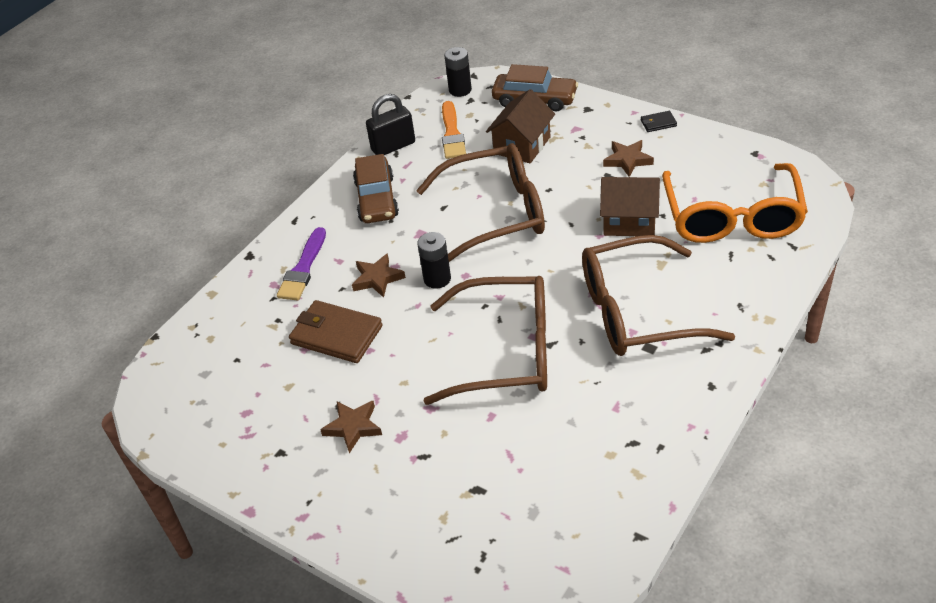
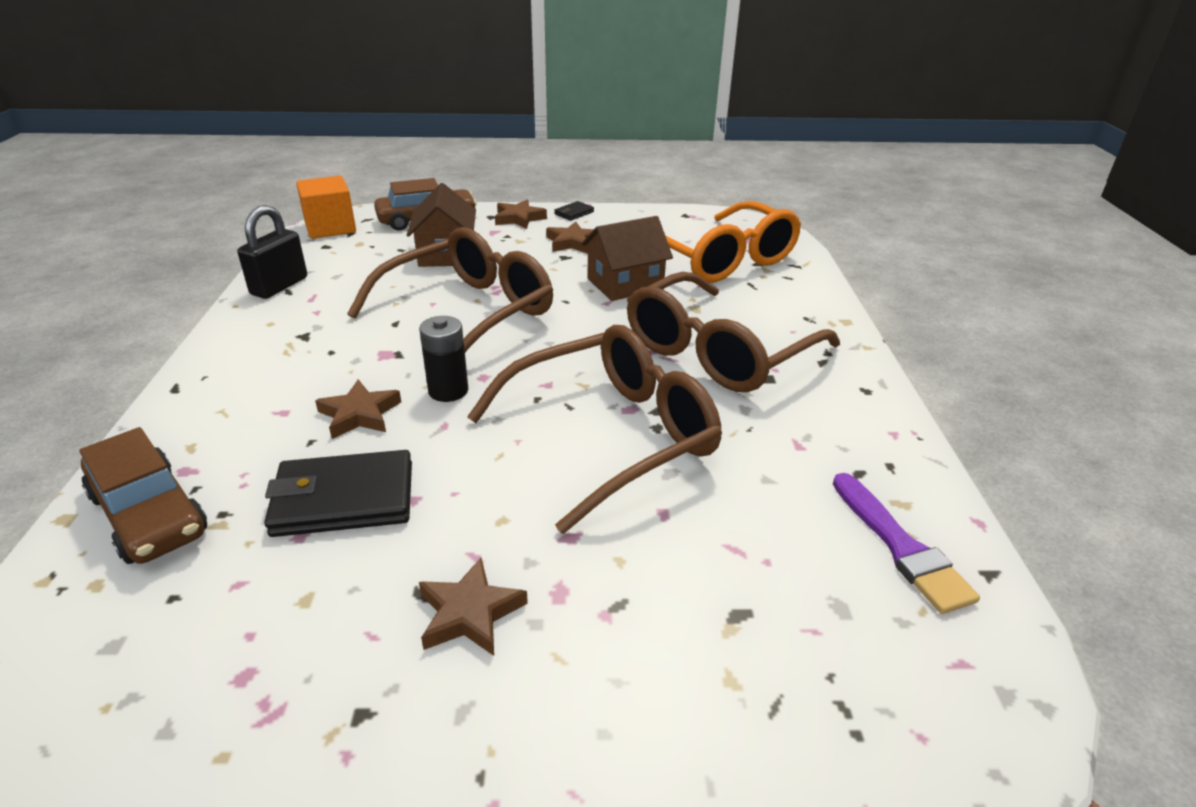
camera: 40 degrees left, 10 degrees down
(303, 268) = (227, 436): purple brush -> purple brush (900, 546)
(336, 335) = (343, 499): brown wallet -> black wallet
(376, 199) = (293, 337): brown car -> brown car (149, 514)
(452, 133) = (350, 261): orange brush -> none
(460, 90) = (330, 228): black battery -> orange cube
(607, 117) = (519, 218): none -> brown star

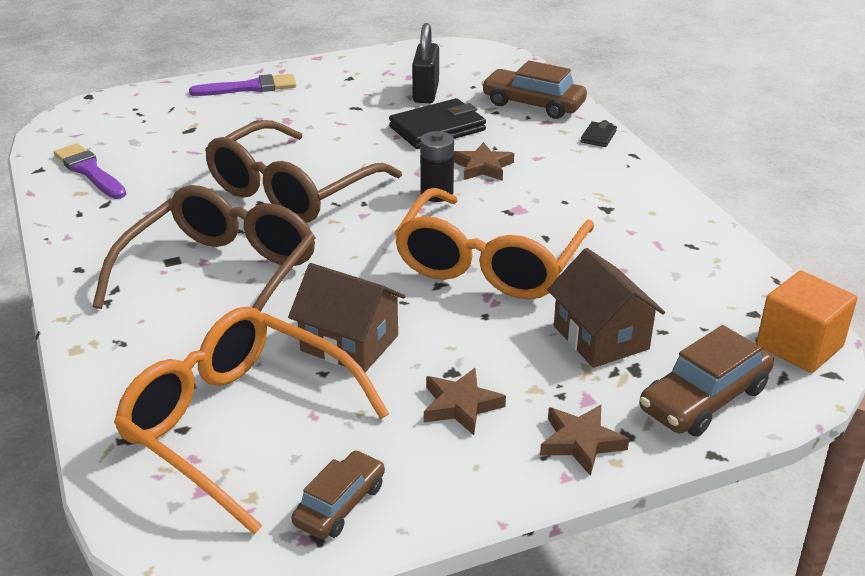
camera: 160 degrees right, 0 degrees up
(279, 286) = (708, 249): black padlock -> black padlock (426, 93)
(468, 313) = (490, 263): brown glasses -> orange glasses
(470, 613) = (327, 107): brown star -> none
(574, 213) = (508, 484): black wallet -> black wallet (598, 136)
(593, 745) = (249, 88): none -> purple brush
(625, 284) = (349, 343): brown house -> brown house turned 75 degrees clockwise
(668, 222) = (340, 504): none -> brown car

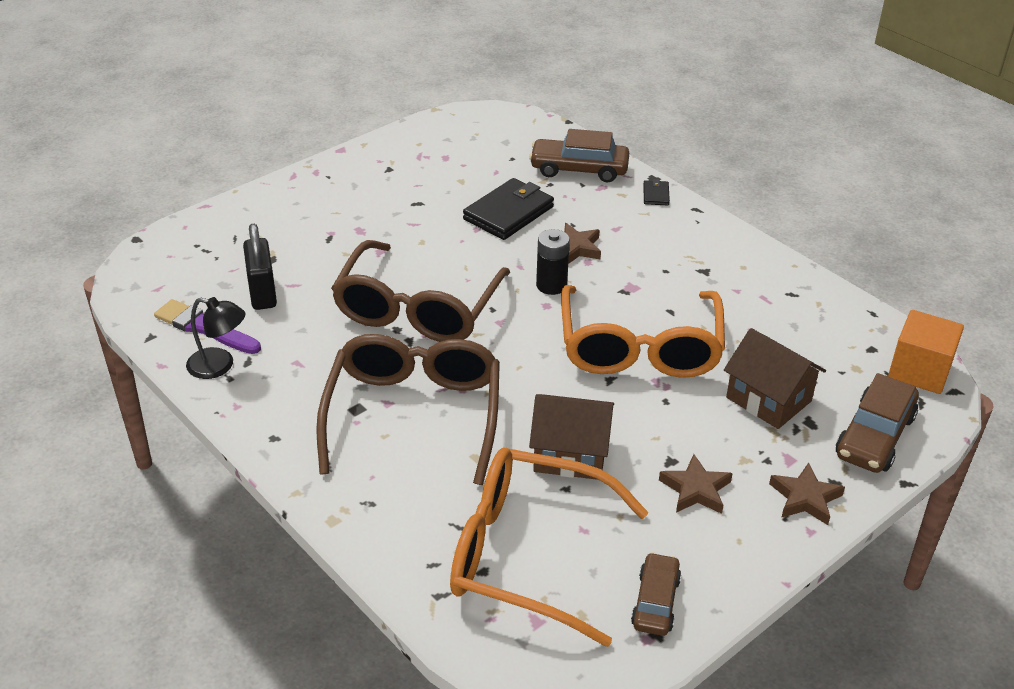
camera: 20 degrees left, 5 degrees up
(78, 203) = (219, 366): none -> black lamp
(249, 88) = (297, 198): purple brush -> none
(426, 93) = (473, 174): black padlock -> black padlock (262, 293)

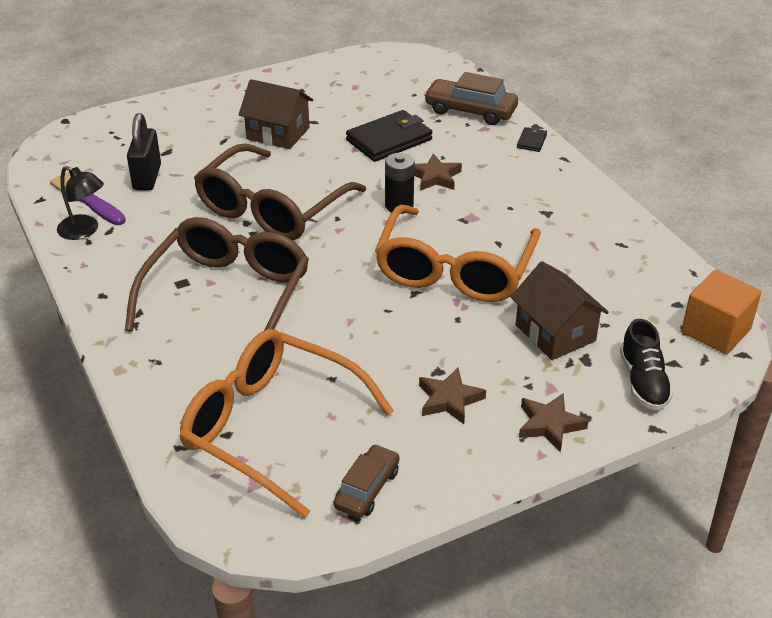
camera: 15 degrees right, 0 degrees up
(570, 454) = (349, 350): brown house -> brown house (278, 133)
(874, 436) = (643, 382): brown car -> black shoe

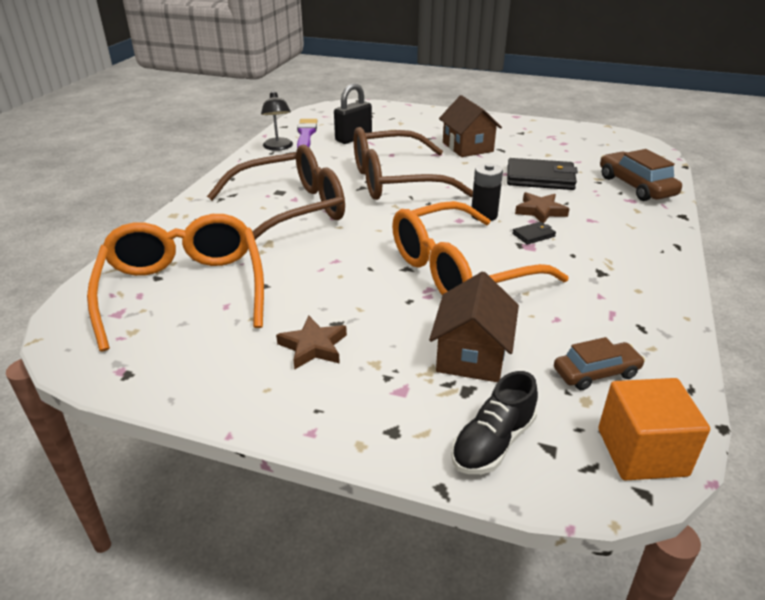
camera: 45 degrees right, 5 degrees down
(367, 489) = (164, 363): brown car -> brown car (596, 373)
(531, 141) = (662, 223): black wallet -> black wallet (533, 235)
(549, 425) = (355, 416): brown star -> none

